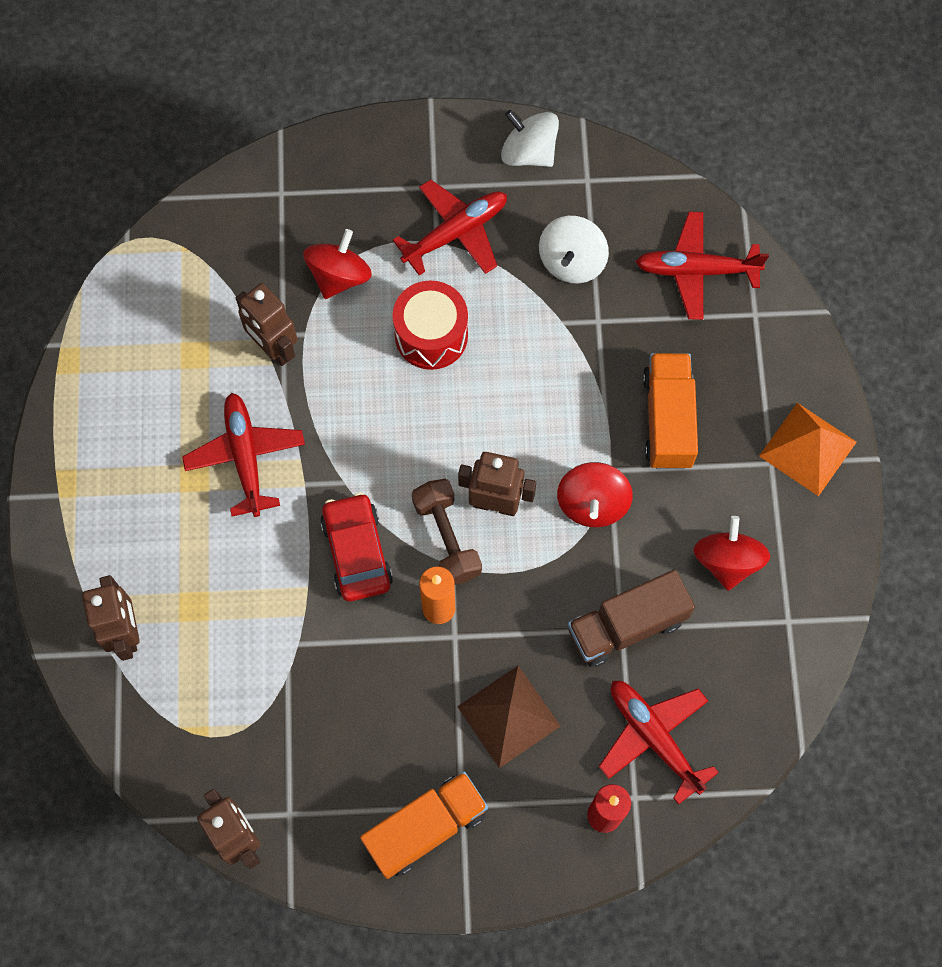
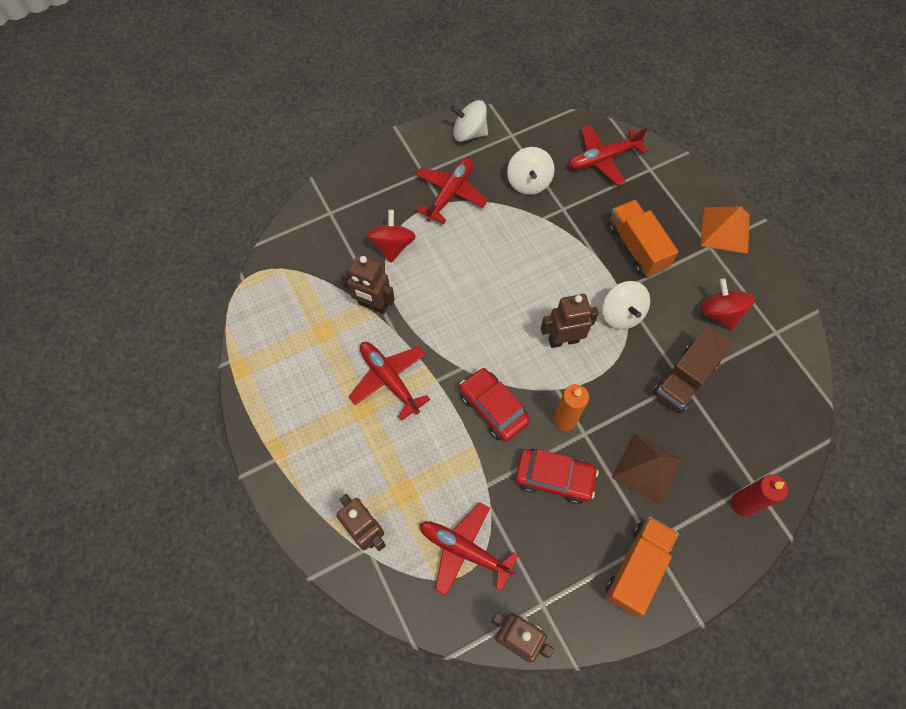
camera: 25 degrees left, 5 degrees down
(385, 674) = (554, 478): none -> red car
(431, 335) = (468, 257): red drum -> none
(447, 538) = (545, 374): brown dumbbell -> none
(592, 503) = (621, 314): red spinning top -> white spinning top
(653, 737) = (742, 439): red plane -> red plane (464, 550)

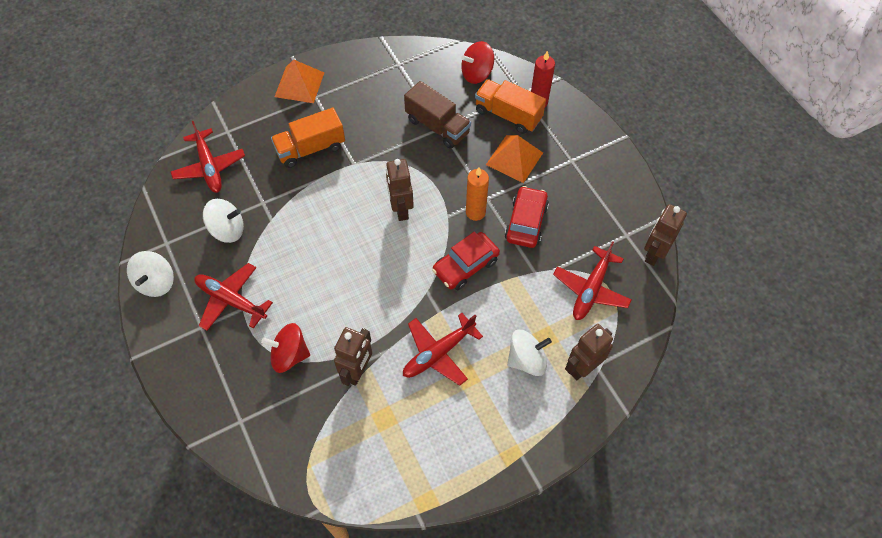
camera: 90 degrees left, 5 degrees down
(621, 314) = (377, 165): white spinning top -> white spinning top (526, 360)
(636, 568) = (592, 172): orange truck -> orange truck (508, 115)
(647, 468) = (514, 158): brown pyramid -> orange pyramid
(720, 313) = (379, 97): red spinning top -> red spinning top (477, 74)

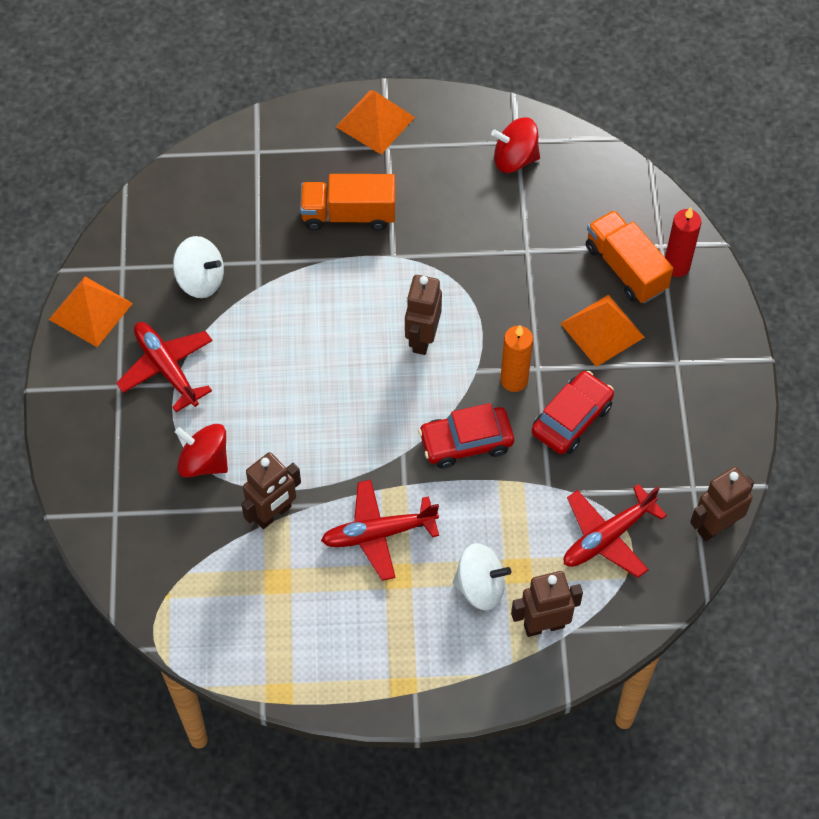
camera: 25 degrees right, 0 degrees up
(156, 282) = (91, 311): white spinning top -> orange pyramid
(209, 167) = (214, 190): red plane -> none
(437, 126) = (524, 247): brown truck -> none
(477, 74) = (614, 195): red spinning top -> red spinning top (514, 159)

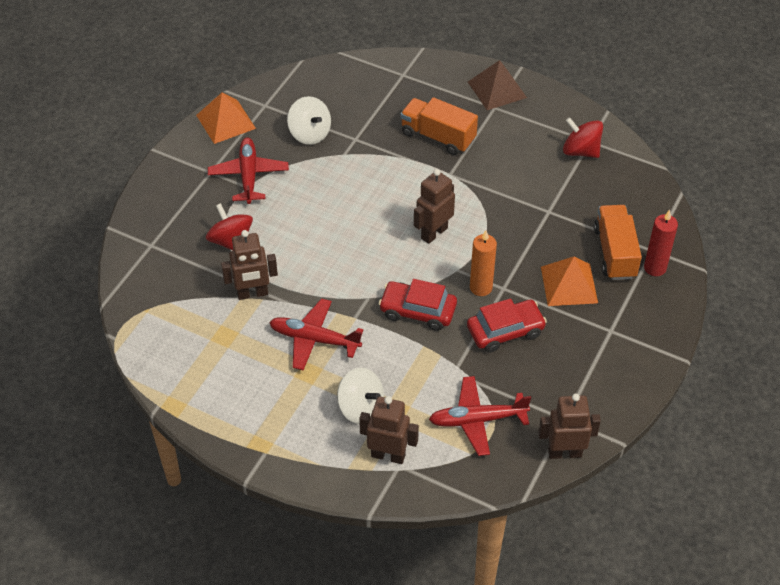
camera: 30 degrees right, 10 degrees down
(375, 122) = (497, 89): orange pyramid -> brown pyramid

